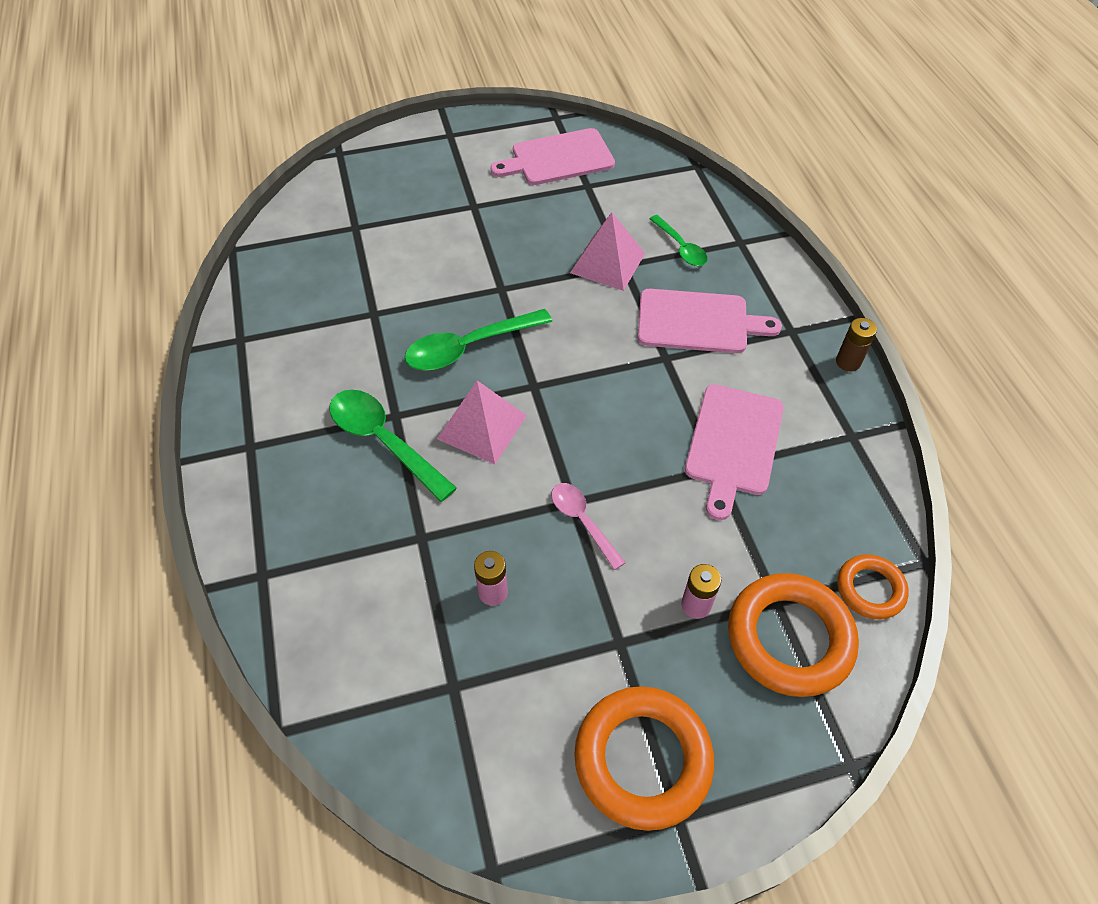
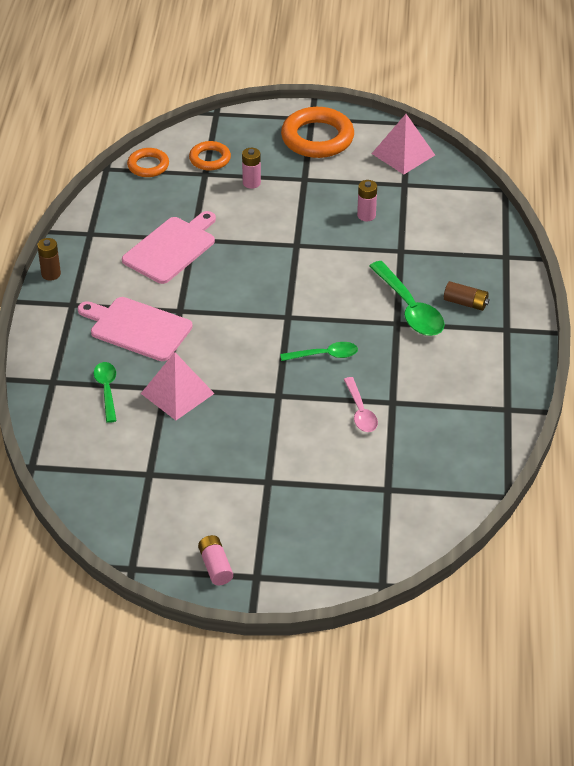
camera: 160 degrees left, 10 degrees down
(310, 472) = (465, 303): none -> brown battery
(468, 347) = (325, 355): green spoon -> green spoon, size x0.61
(482, 427) = (337, 300): pink pyramid -> pink pyramid (403, 154)
(487, 133) = (215, 566): none -> pink battery
(558, 158) = (159, 513): pink cutting board -> none
(582, 521) = (295, 234): pink spoon -> pink spoon (360, 412)
(789, 638) = (210, 159): orange ring -> orange ring, size x0.56

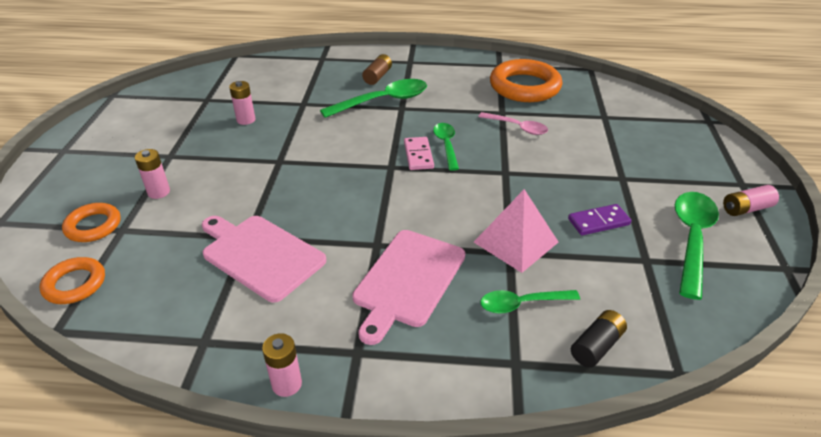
camera: 90 degrees left, 5 degrees down
(51, 274) = (287, 384): brown battery -> pink battery
(62, 426) = (596, 346): none -> black battery
(174, 512) = (691, 239): none -> green spoon
(201, 451) = (598, 222): none -> purple domino
(306, 335) = (418, 155): none -> pink domino
(317, 138) = (102, 147): orange ring -> orange ring (524, 87)
(360, 412) = (517, 127): pink spoon -> pink spoon turned 45 degrees clockwise
(403, 154) = (160, 99): pink pyramid -> none

